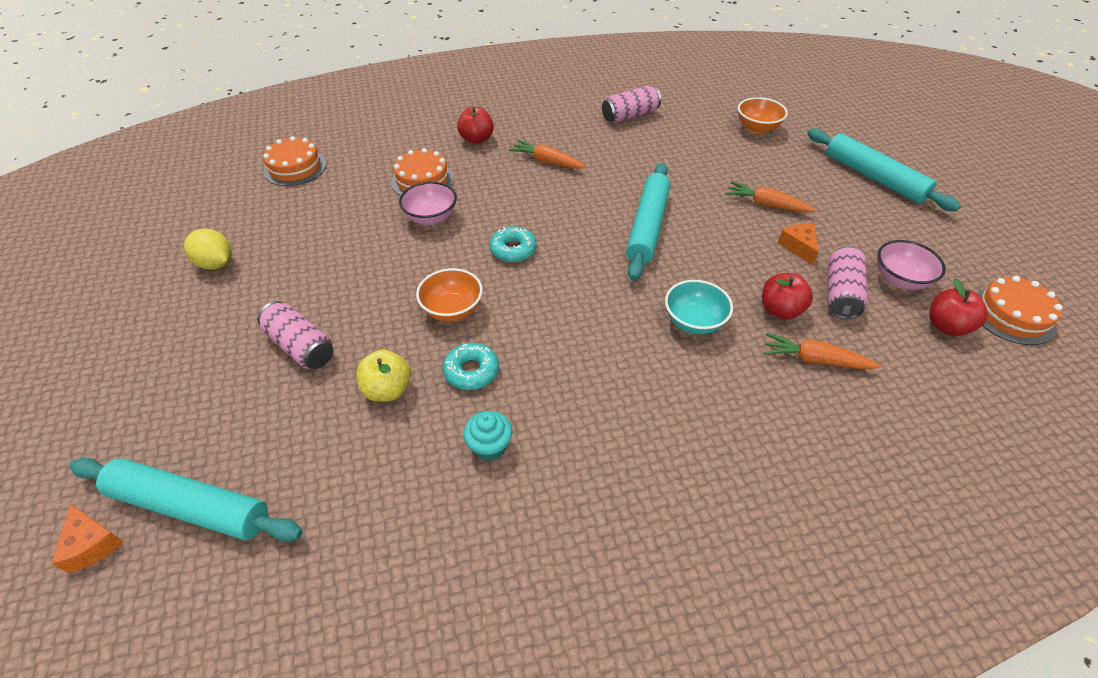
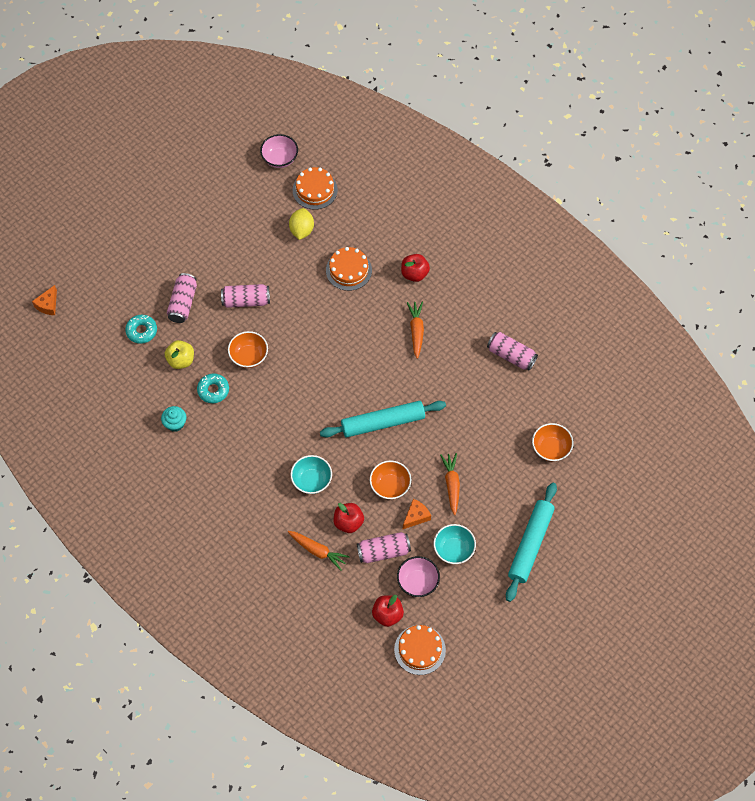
camera: 60 degrees right, 15 degrees up
(191, 506) = (81, 326): turquoise rolling pin -> none
(216, 264) = (211, 218): yellow lemon -> yellow lemon (301, 230)
(368, 279) = (246, 301): none -> pink can
(431, 217) = (316, 298): pink bowl -> pink bowl (280, 158)
(513, 250) = (315, 359): turquoise donut -> turquoise donut (141, 331)
(742, 252) = (390, 486): none -> orange bowl
(815, 360) = (318, 551): orange carrot -> orange carrot turned 135 degrees clockwise
(860, 233) = (454, 550): none -> turquoise bowl

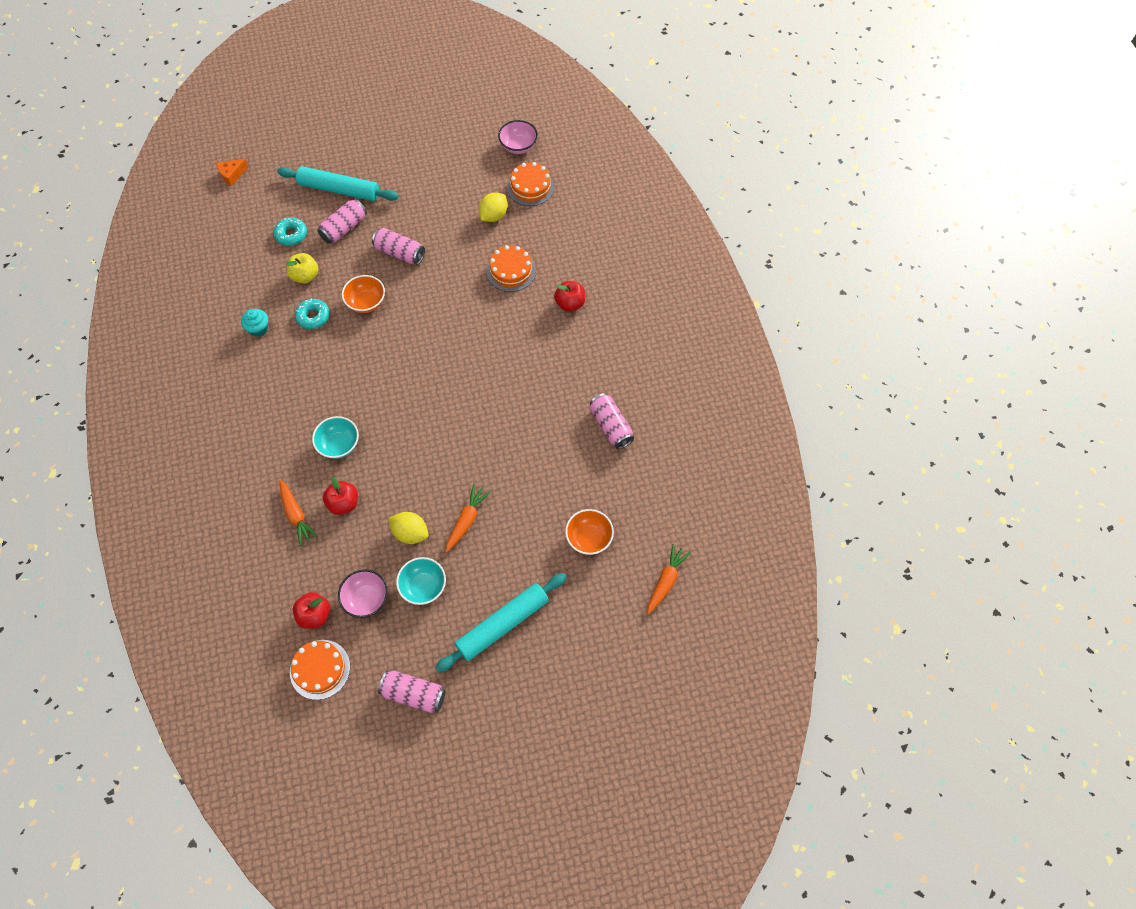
camera: 30 degrees right, 0 degrees up
(382, 422) = (443, 426): turquoise rolling pin -> turquoise rolling pin (339, 189)
(383, 551) = (356, 550): pink can -> pink can (414, 694)
(390, 486) = (407, 489): orange bowl -> none
(416, 331) = (535, 356): orange carrot -> orange carrot (666, 581)
(416, 516) = (410, 533): orange cheese -> yellow lemon

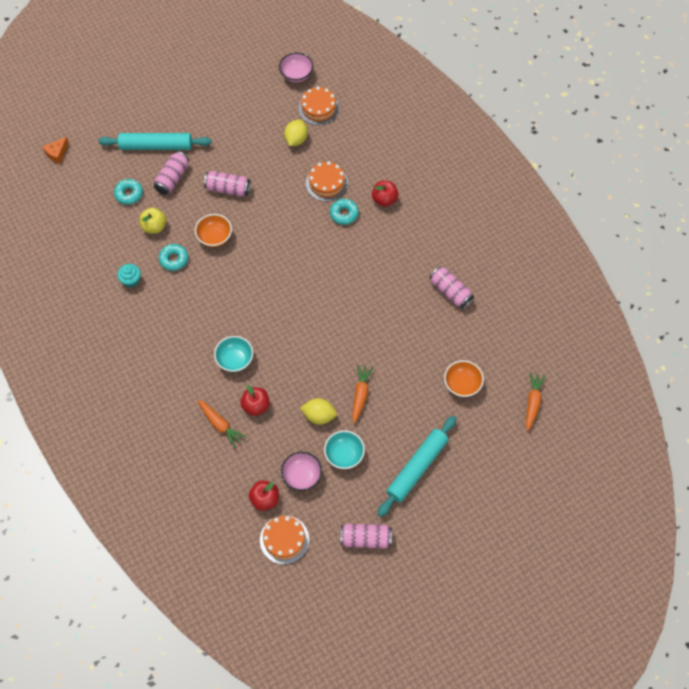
camera: 15 degrees left, 0 degrees up
(519, 309) = (344, 214): none -> turquoise donut

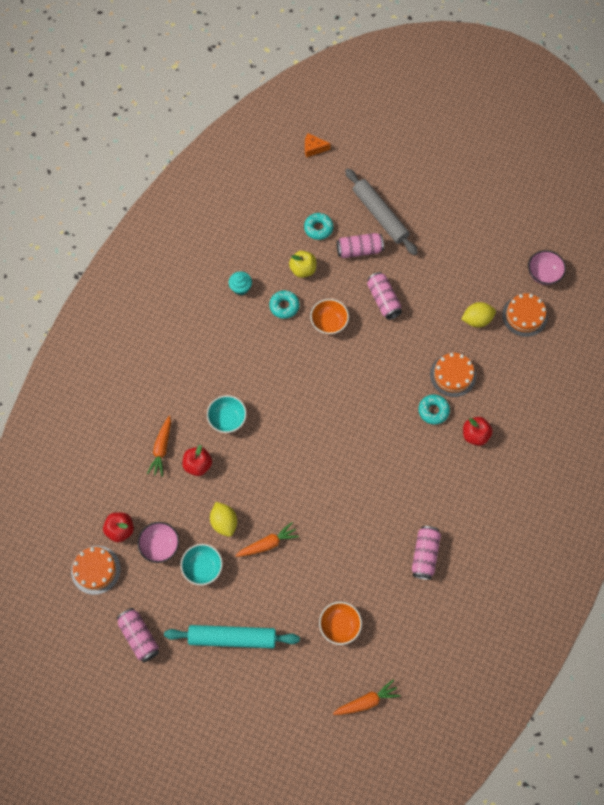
camera: 55 degrees right, 5 degrees up
(156, 146) = (380, 215): turquoise rolling pin -> grey rolling pin

